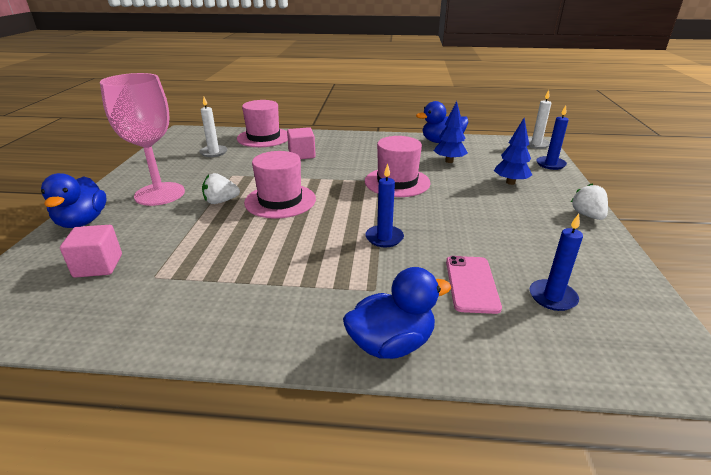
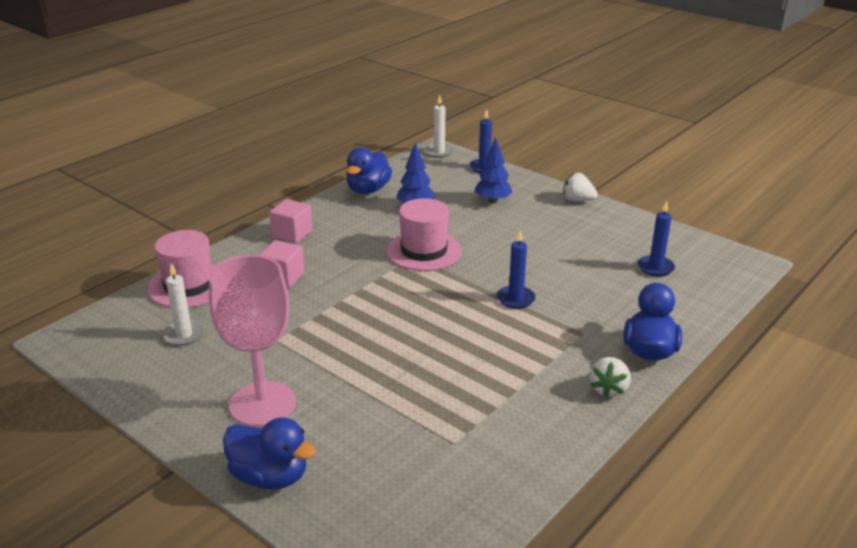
camera: 55 degrees left, 0 degrees up
(98, 266) = (395, 477): pink cube -> pink cube (292, 234)
(221, 201) = (337, 365): white strawberry -> white strawberry (608, 389)
(280, 201) = (382, 328): pink hat -> none
(471, 284) = (614, 290): pink phone -> none

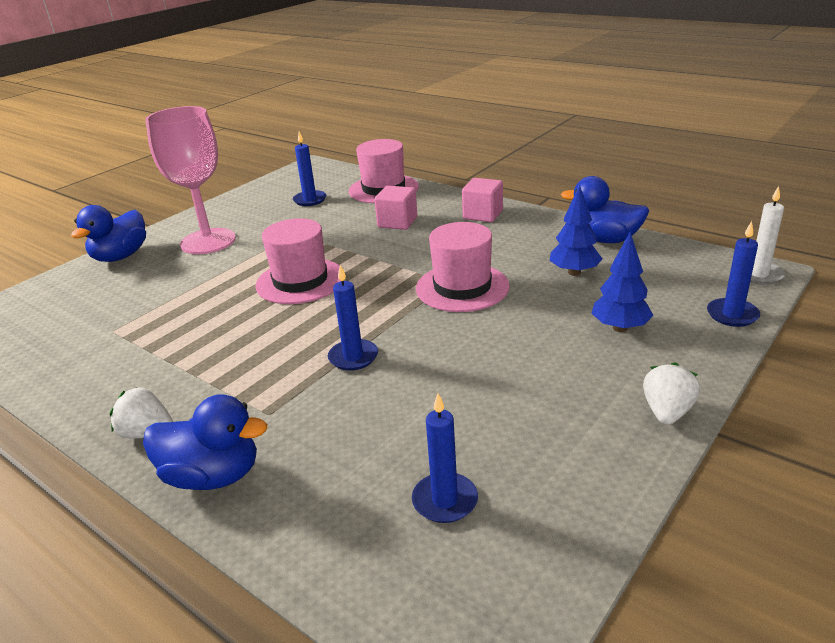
camera: 90 degrees right, 0 degrees up
(184, 335) = (310, 200): white candle -> blue candle
(386, 330) = (300, 281): none -> pink hat

